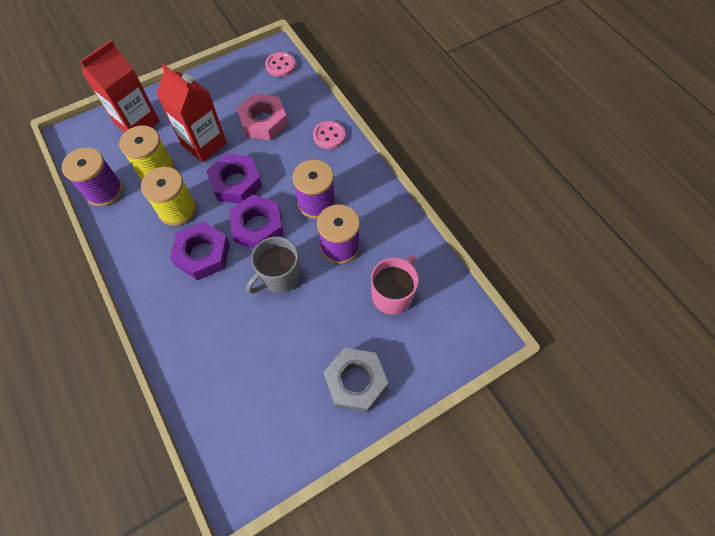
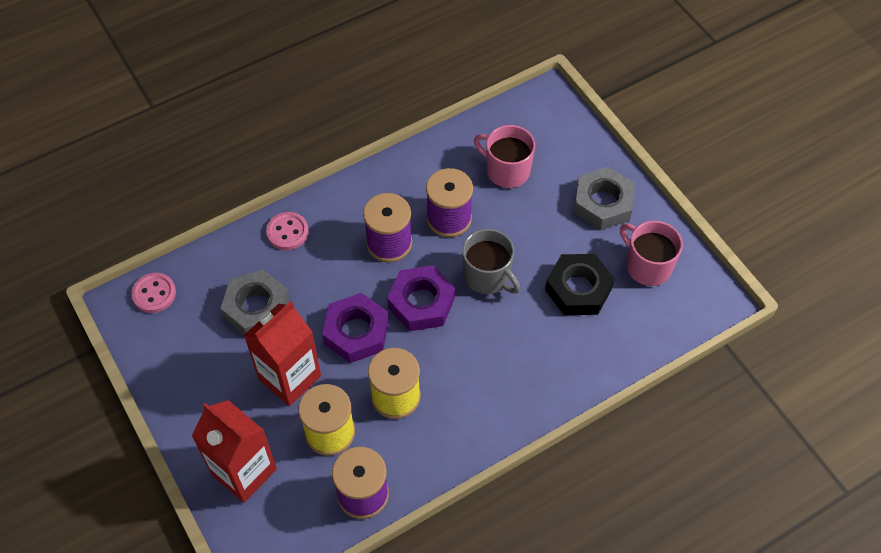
camera: 90 degrees left, 5 degrees down
(202, 254) = (460, 359): purple nut -> none
(260, 352) = (578, 289): none -> black nut
(263, 121) = (256, 308): pink nut -> grey nut
(281, 420) = (647, 266): none -> pink mug

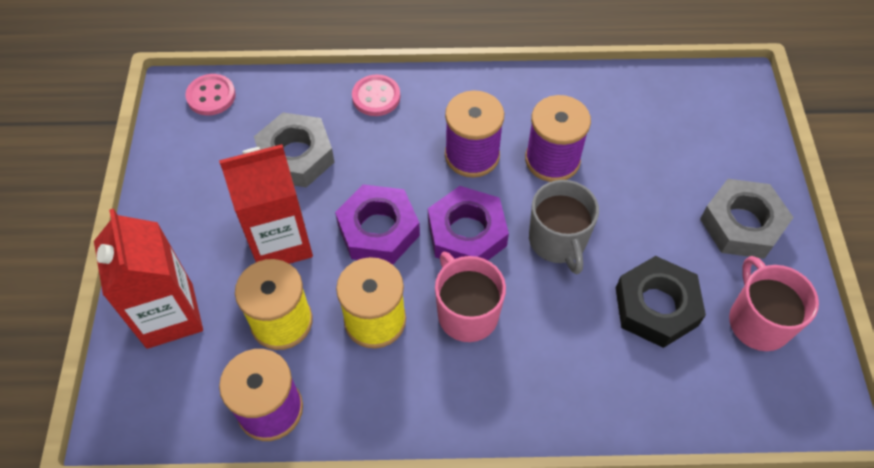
camera: 30 degrees right, 0 degrees up
(506, 170) = (647, 139): pink mug -> pink mug (467, 313)

